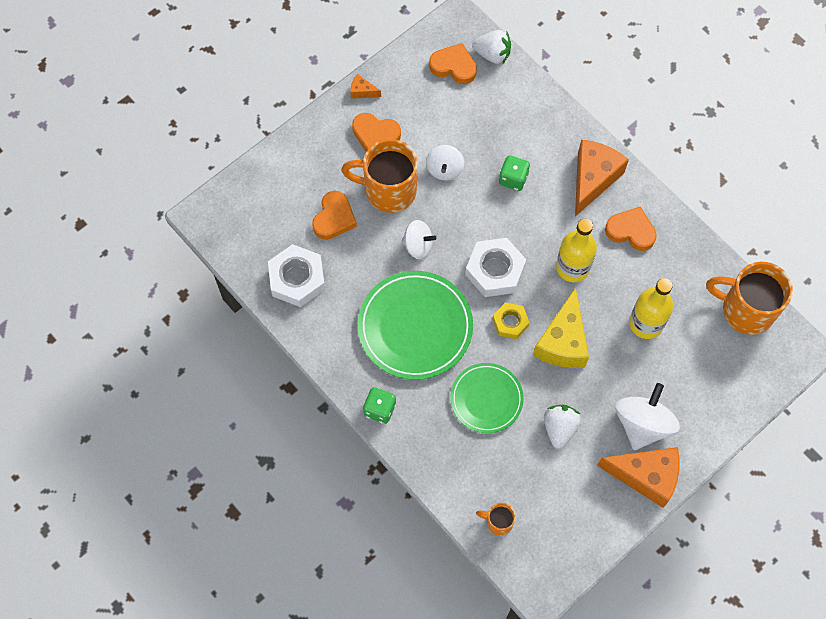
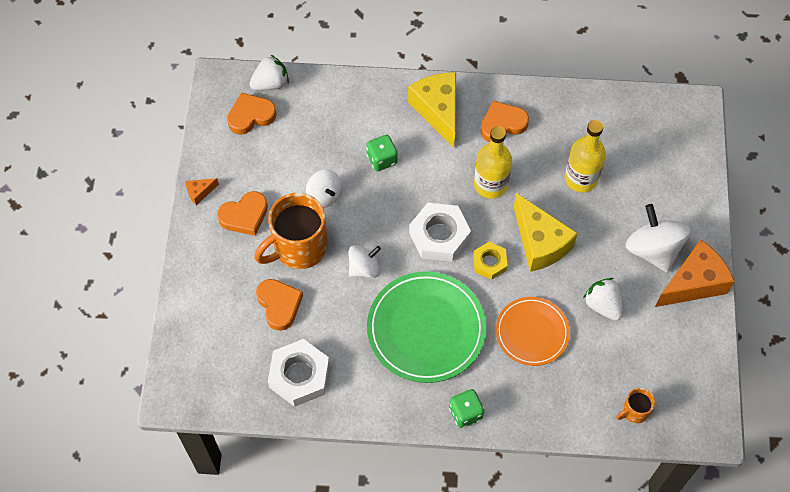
camera: 45 degrees left, 5 degrees down
(486, 399) = (532, 332): green plate -> orange plate
(593, 179) = (438, 111): orange cheese -> yellow cheese
(746, 310) = (634, 110): orange mug -> none

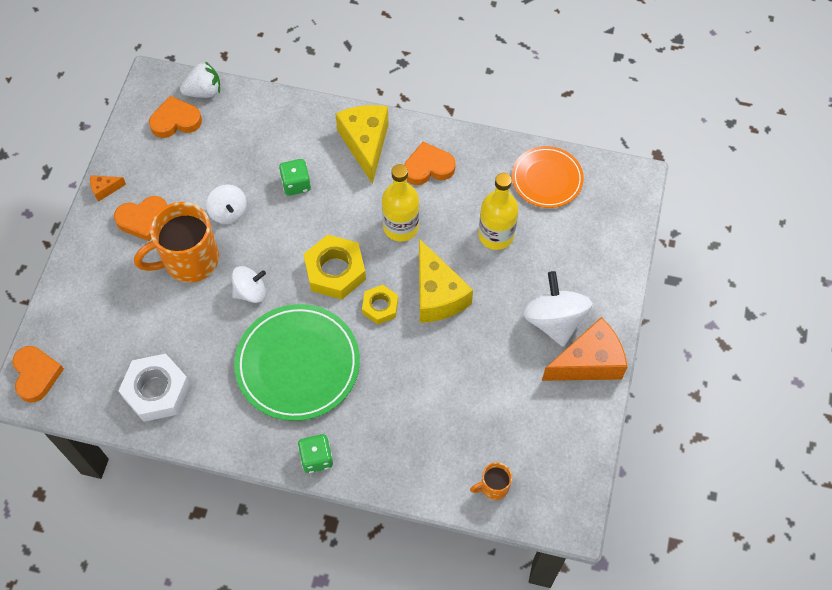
camera: 10 degrees right, 0 degrees up
(279, 305) = (155, 315): orange heart -> orange heart (36, 375)
(439, 236) = (335, 271): white nut -> yellow nut
(532, 332) = (406, 386): orange plate -> orange plate (547, 179)
(603, 305) = (487, 369): white strawberry -> none

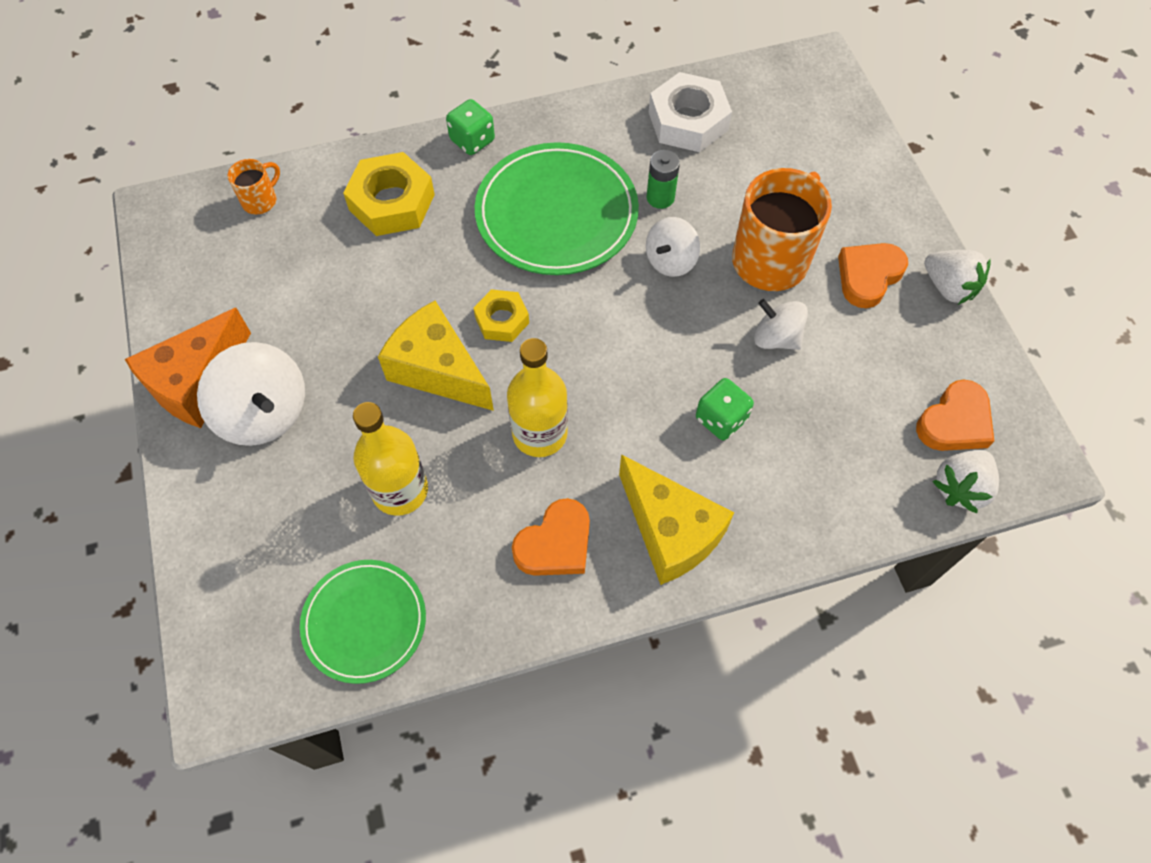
camera: 150 degrees right, 0 degrees up
(36, 375) = (822, 79): orange heart -> none
(105, 189) = (948, 287): orange cheese -> white strawberry
(222, 340) = (660, 197): none -> green battery
(335, 271) = (587, 334): yellow nut -> yellow nut (392, 202)
(547, 179) = (364, 622): orange plate -> green plate

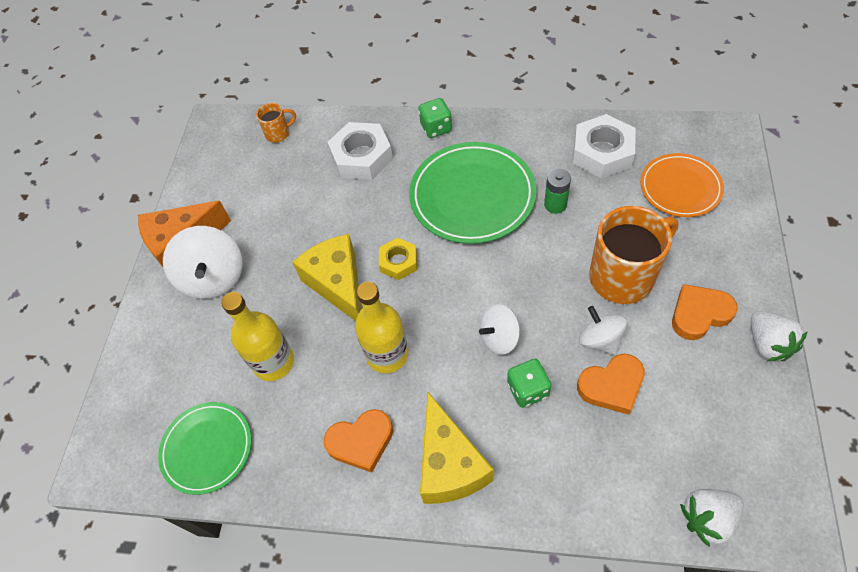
camera: 30 degrees right, 5 degrees down
(392, 202) = (362, 157): yellow nut -> white nut
(670, 260) = (542, 254): white spinning top -> white spinning top (499, 338)
(791, 140) = (680, 188): none -> orange plate
(954, 422) = (725, 460): orange heart -> orange heart (612, 386)

